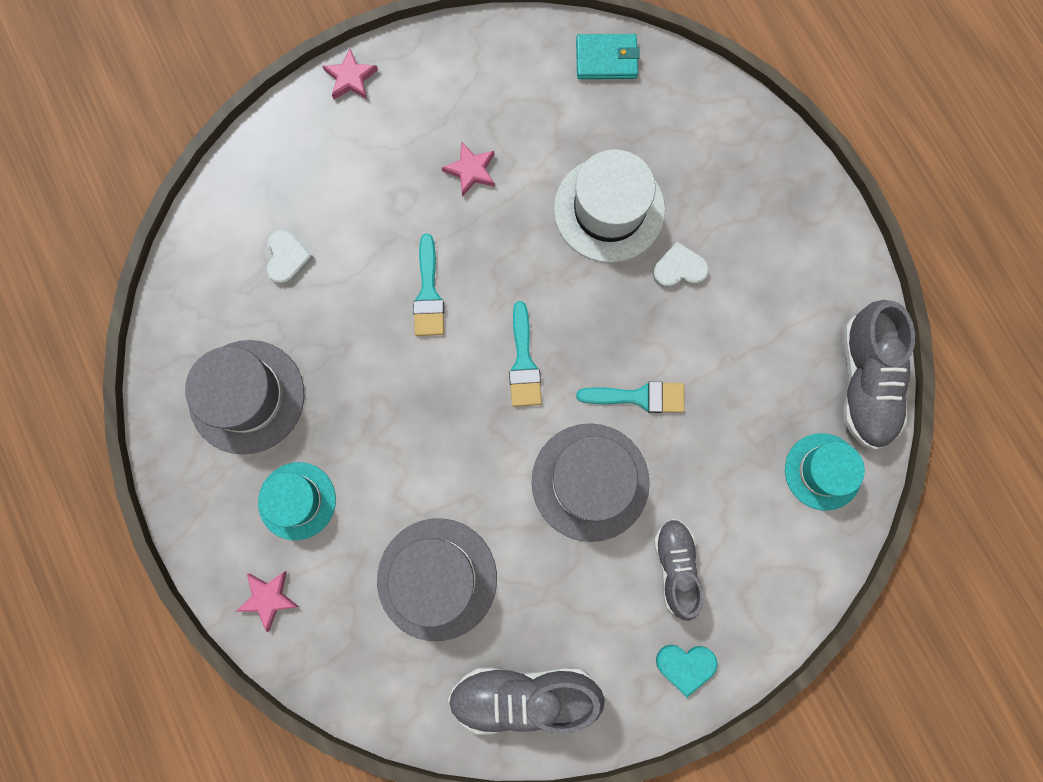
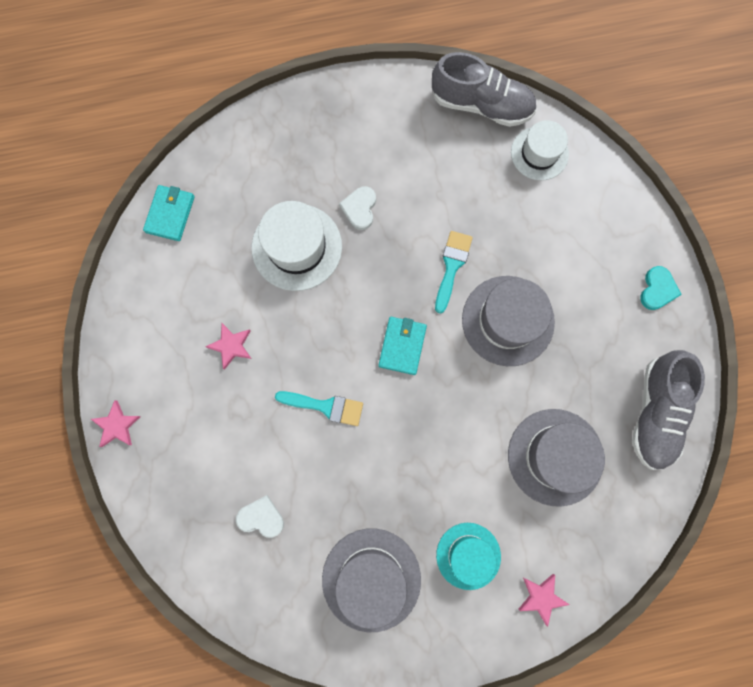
camera: 75 degrees left, 0 degrees up
(523, 362) = (402, 346): turquoise brush -> turquoise wallet
(675, 567) = (585, 276): grey shoe -> none
(823, 471) = (539, 153): turquoise hat -> white hat

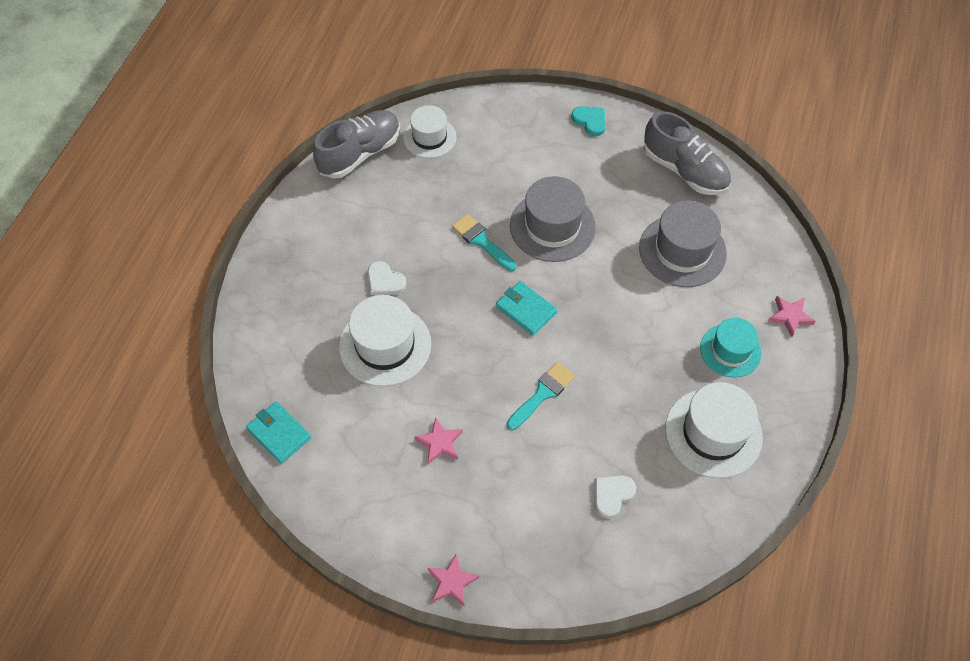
camera: 60 degrees left, 20 degrees down
(371, 579) = (713, 433): grey hat -> white hat

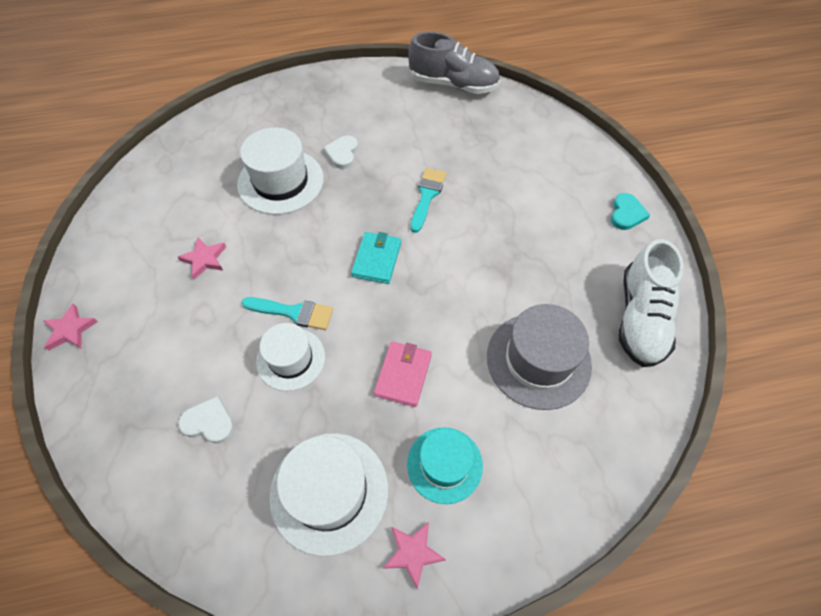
camera: 60 degrees right, 0 degrees up
(279, 433) = (166, 157): turquoise wallet -> none
(429, 137) = (505, 116): white hat -> white hat (291, 359)
(552, 226) = (482, 238): grey hat -> none
(645, 342) = (403, 375): none -> pink wallet
(684, 170) = (640, 318): grey shoe -> white shoe
(790, 316) = (533, 513): pink star -> pink star (413, 553)

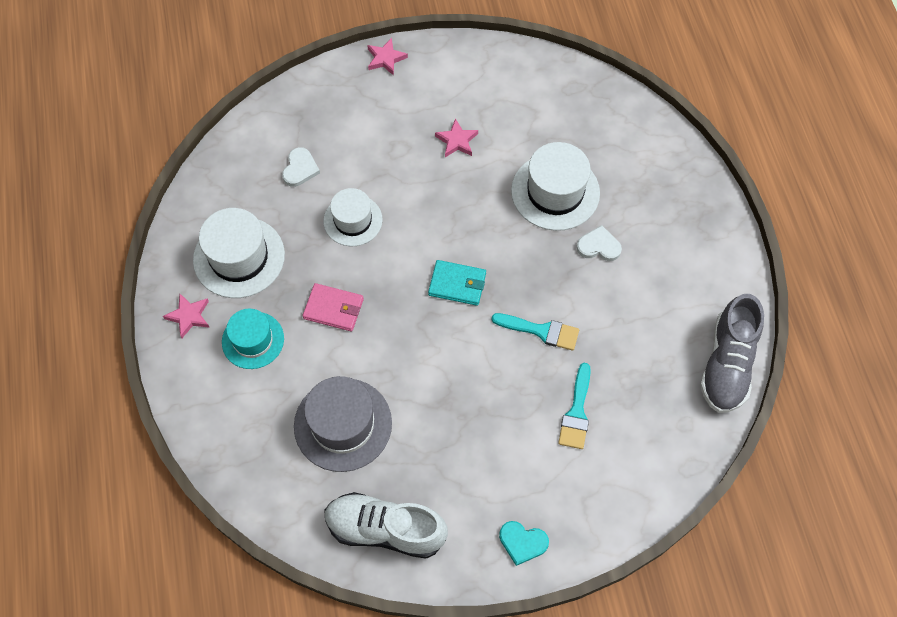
camera: 90 degrees right, 5 degrees up
(293, 312) = (398, 218): turquoise brush -> turquoise brush (576, 412)

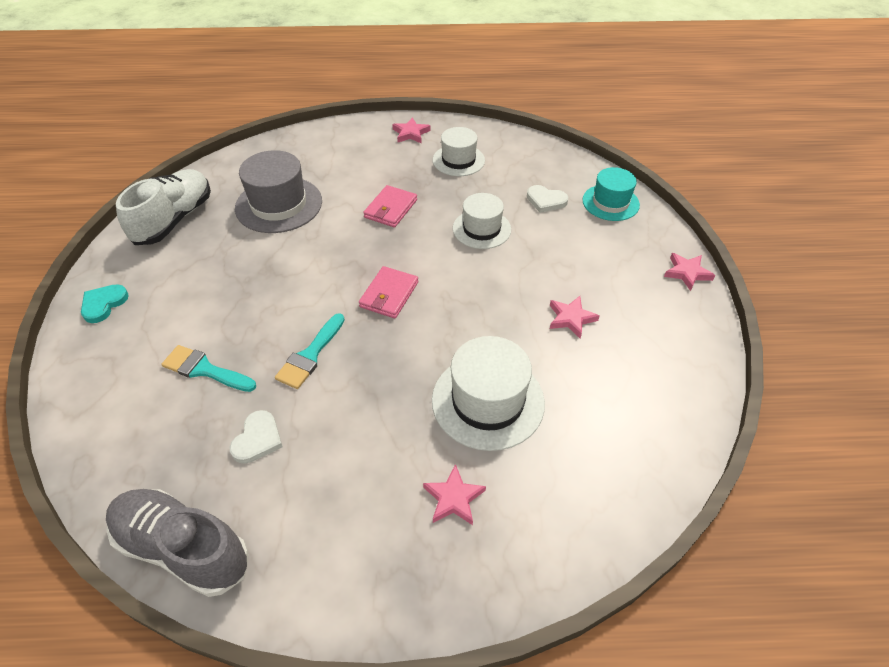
camera: 100 degrees right, 15 degrees down
(239, 257) = (458, 160): white hat -> white hat, size x0.66
(253, 340) = (377, 163): turquoise hat -> turquoise hat (610, 202)
(457, 284) = (389, 295): turquoise wallet -> pink wallet
(598, 246) = (400, 433): white heart -> white heart (257, 439)
(641, 203) = (453, 498): none -> pink star

